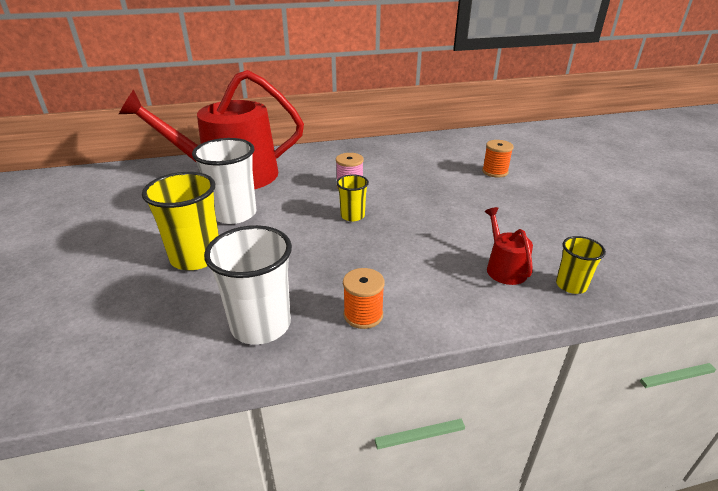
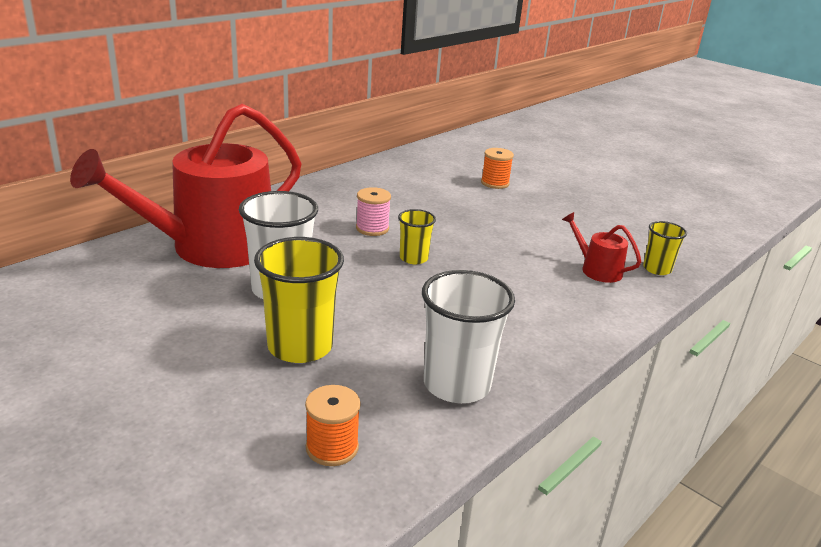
camera: 35 degrees left, 5 degrees down
(363, 315) = (534, 344): orange spool -> orange spool (332, 447)

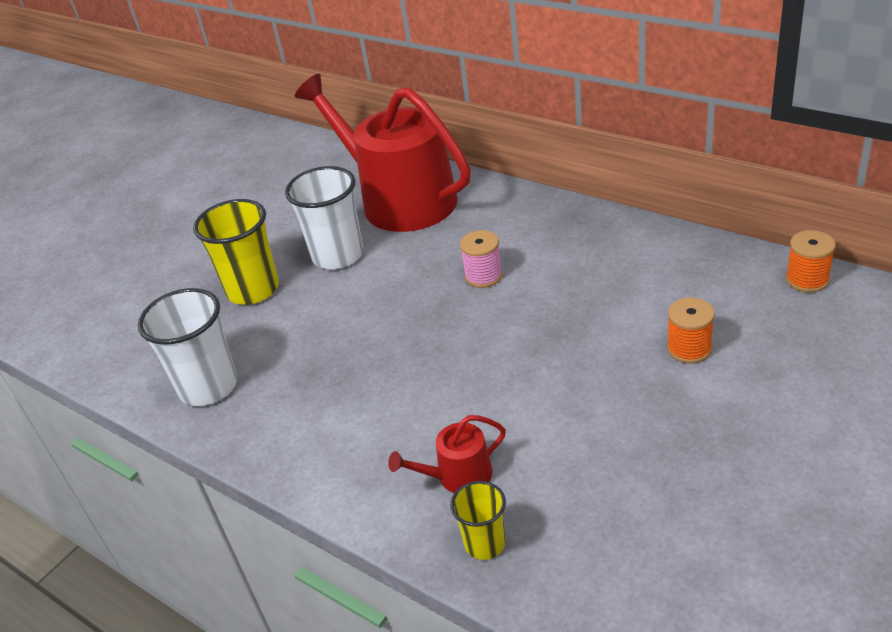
camera: 90 degrees right, 10 degrees up
(332, 447) = (133, 337): orange spool -> orange spool (807, 280)
(413, 258) = (426, 318): yellow cup -> none
(597, 269) = (458, 476): red watering can -> red watering can turned 150 degrees counterclockwise

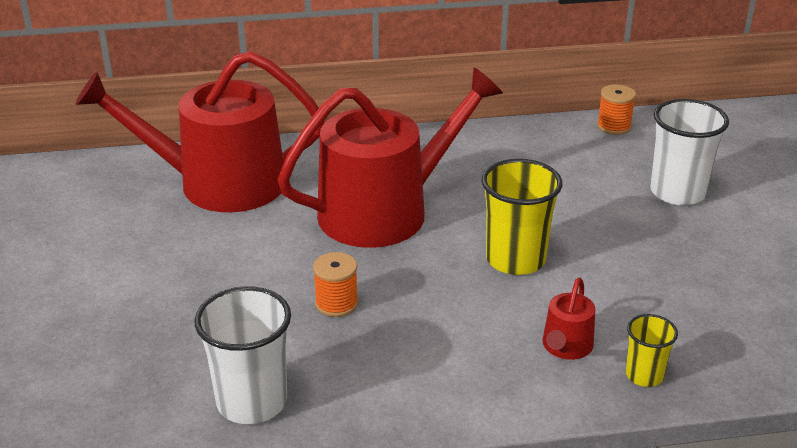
camera: 50 degrees left, 5 degrees down
(253, 289) = (174, 309): yellow cup -> yellow cup (515, 259)
(338, 255) = (223, 248): white cup -> white cup (677, 192)
(483, 276) = (385, 211): pink spool -> red watering can
(689, 349) = (601, 196): orange spool -> orange spool (336, 303)

